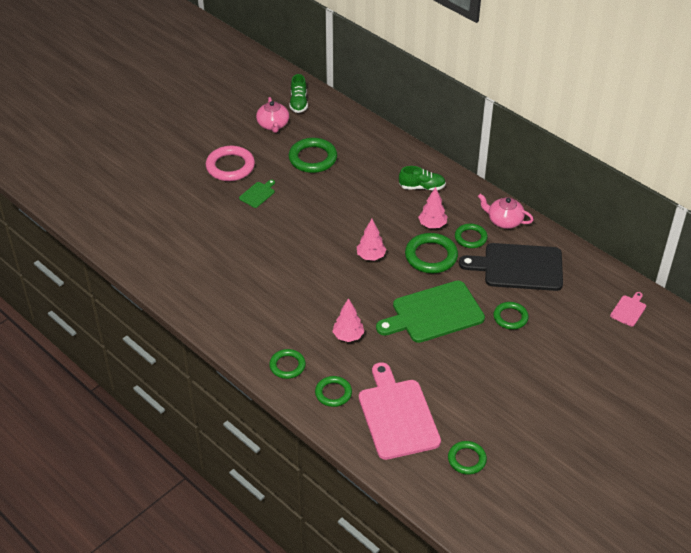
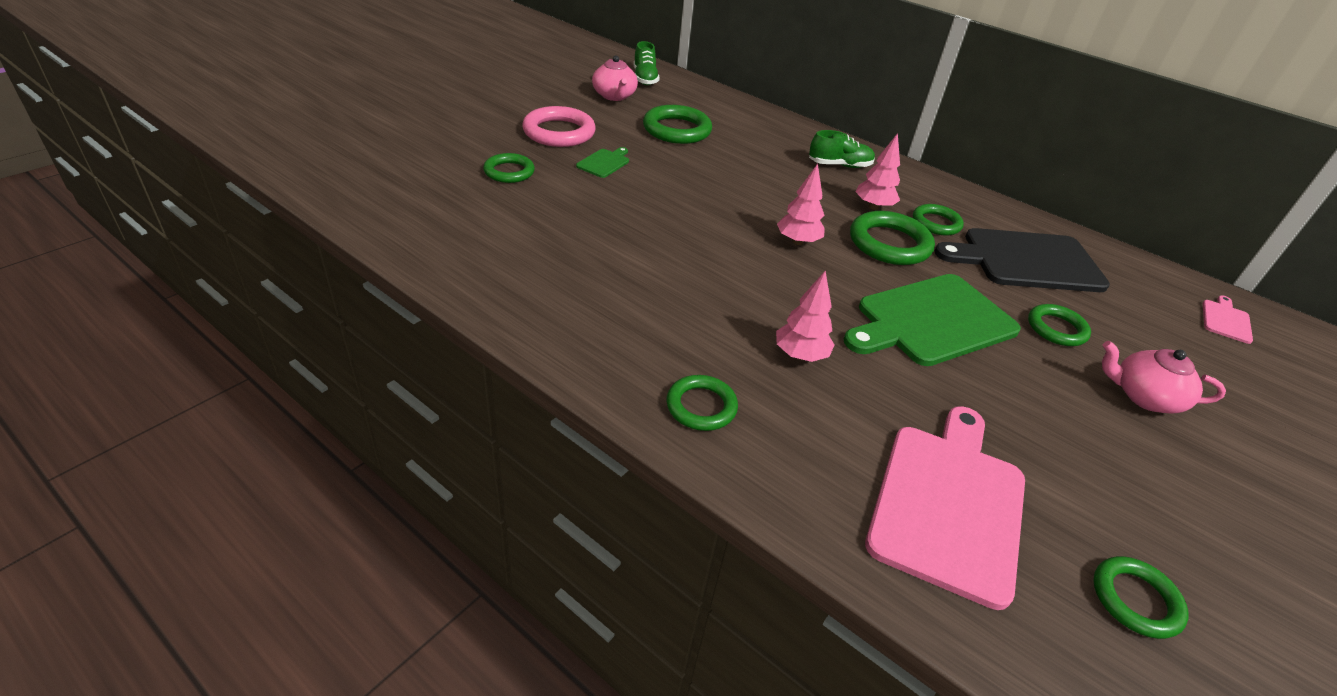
camera: 10 degrees left, 5 degrees down
(333, 393) = (805, 459): green ring -> green ring (509, 172)
(397, 416) = (948, 503): pink cutting board -> pink cutting board turned 45 degrees clockwise
(504, 221) = (972, 205): pink teapot -> pink teapot (1144, 396)

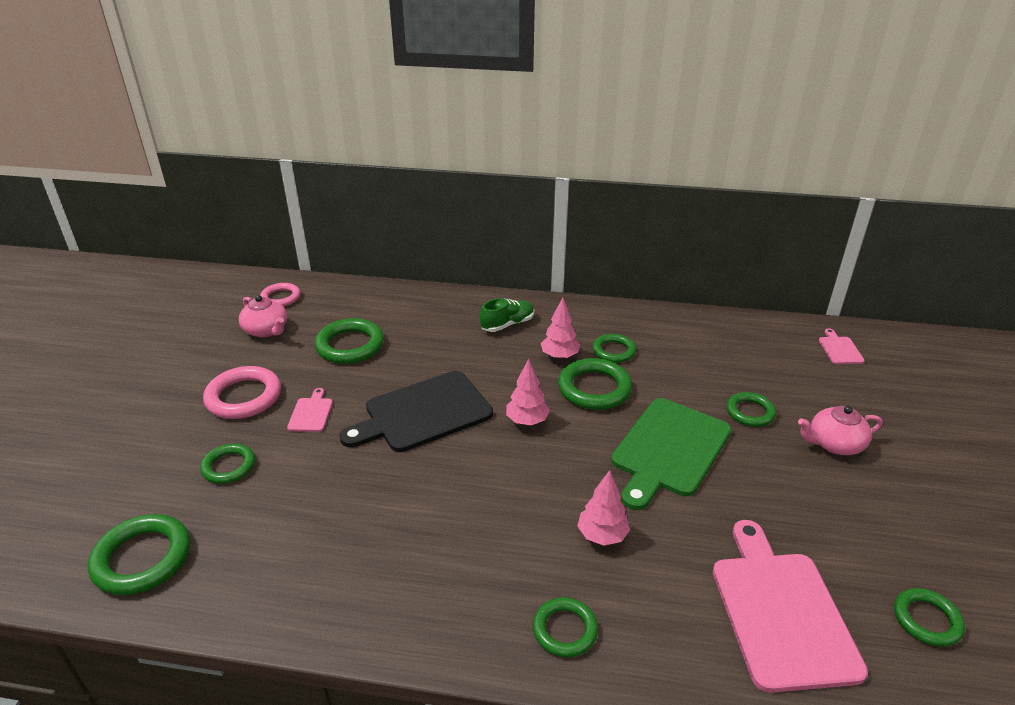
camera: 25 degrees left, 5 degrees down
(398, 202) = (142, 558): none -> green ring
(604, 163) = (311, 413): green cutting board -> pink cutting board
(645, 79) = (281, 298): green shoe -> pink ring
(1026, 261) = (694, 357): black cutting board -> black cutting board (423, 413)

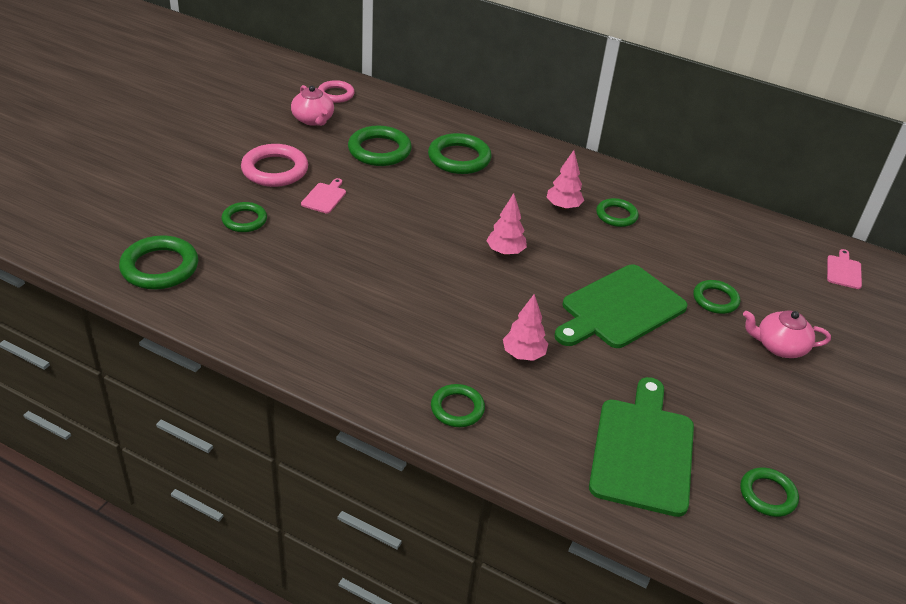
camera: 15 degrees right, 5 degrees up
(423, 413) = (418, 222): black cutting board -> none
(507, 324) = (529, 167): green shoe -> none
(594, 388) = (580, 242): green ring -> green ring (459, 158)
(780, 612) = (642, 451): pink cutting board -> green cutting board

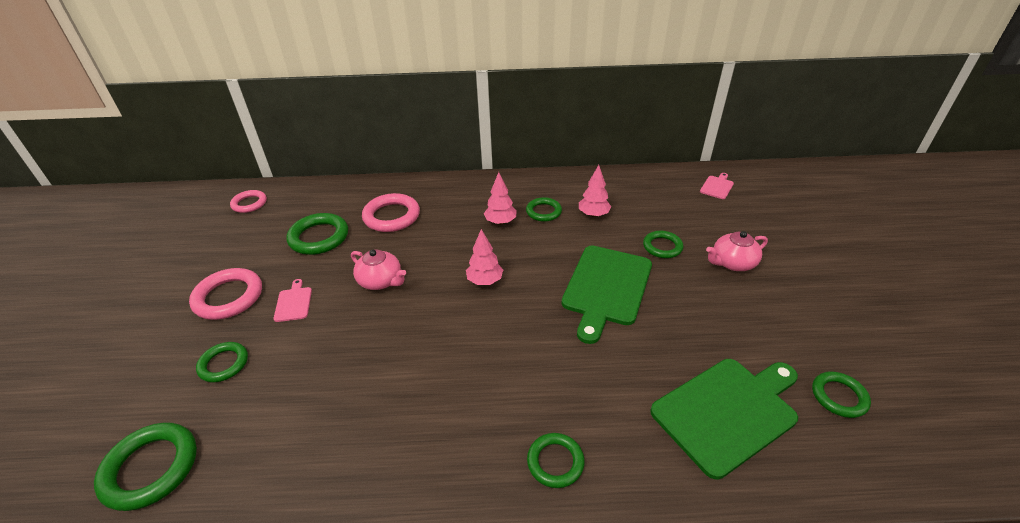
camera: 25 degrees left, 0 degrees up
(313, 120) = (241, 234): pink teapot -> pink teapot (381, 281)
(459, 158) = (391, 216): green ring -> pink ring
(523, 354) = (568, 371): pink tree -> pink tree (593, 214)
(642, 451) = (727, 411): green cutting board -> green cutting board turned 75 degrees clockwise
(843, 271) = (717, 186): pink cutting board -> pink cutting board turned 45 degrees clockwise

